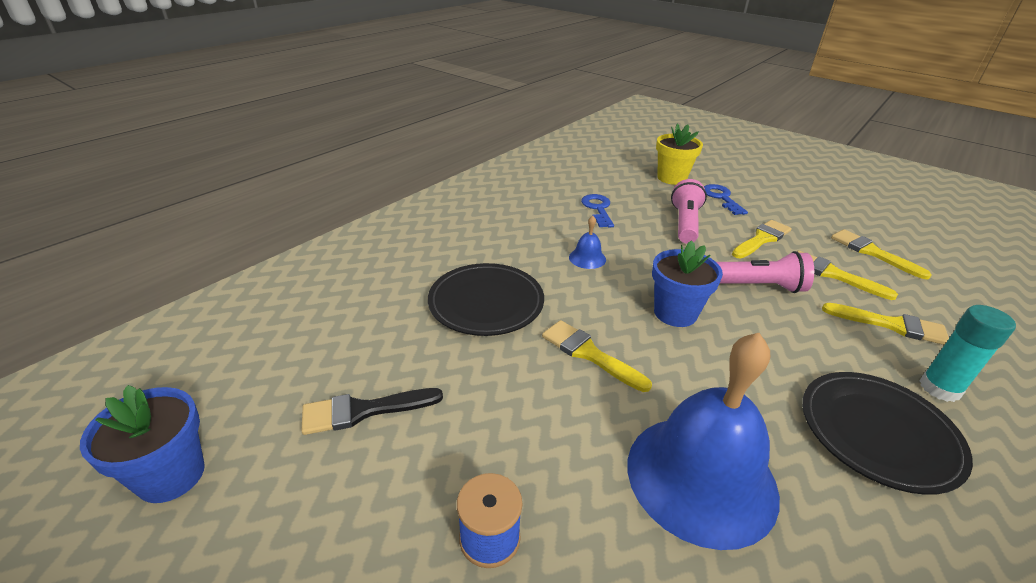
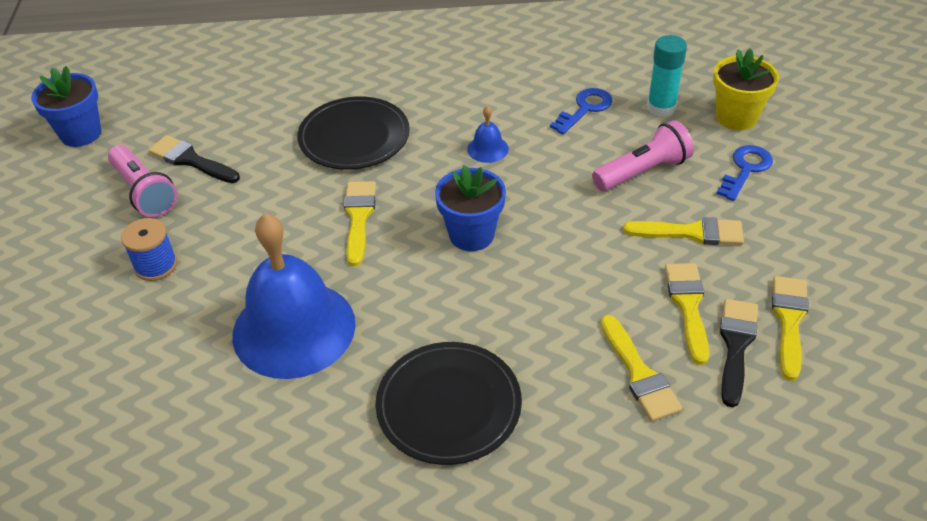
camera: 50 degrees right, 10 degrees up
(757, 286) = (587, 264): pink flashlight -> pink flashlight (144, 192)
(884, 278) = (736, 345): none -> black brush
(939, 388) = (564, 431): turquoise glue stick -> turquoise glue stick (661, 107)

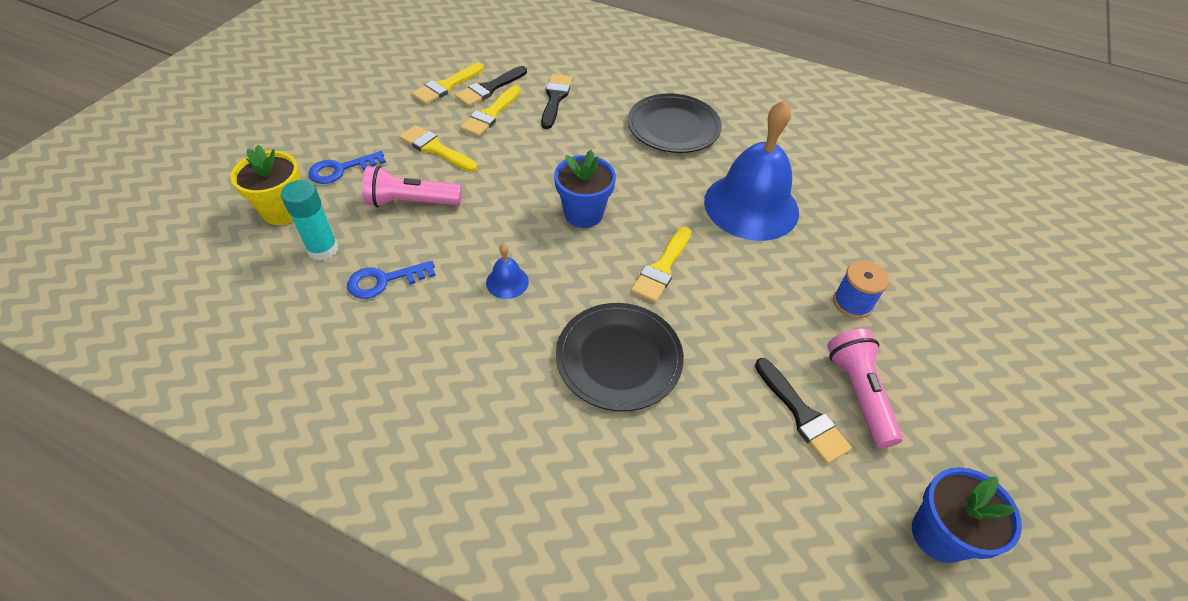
camera: 155 degrees left, 5 degrees up
(639, 374) = (555, 98): yellow brush -> black brush

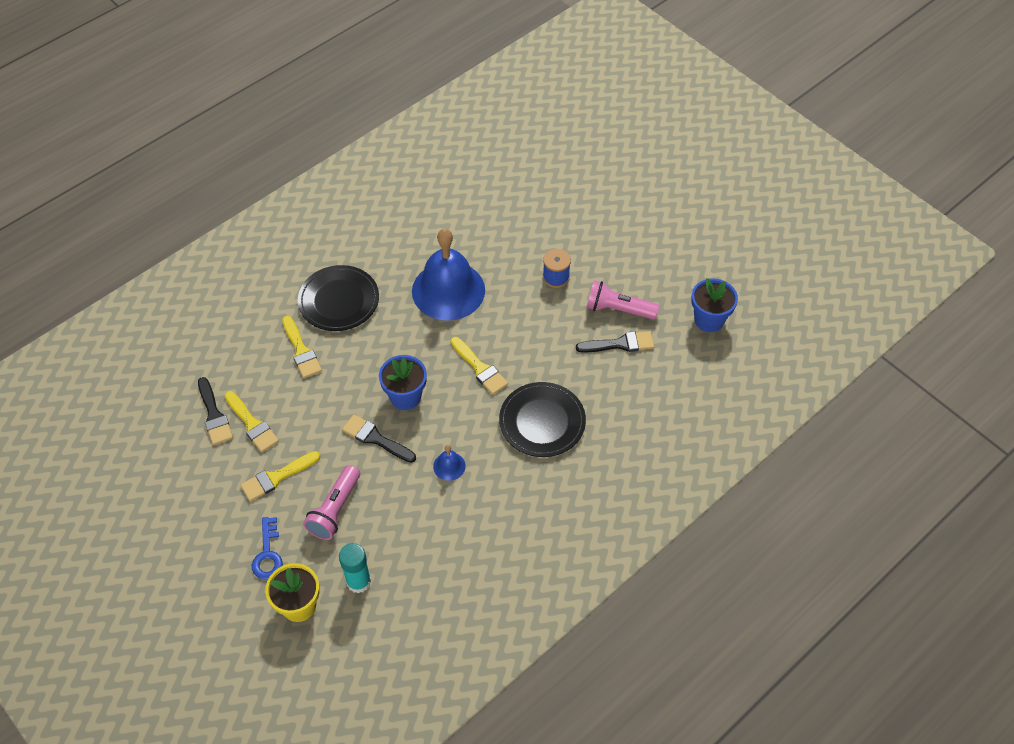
camera: 65 degrees left, 5 degrees up
(384, 281) = (412, 545): blue key -> none
(446, 86) = (191, 448): yellow brush -> yellow brush (301, 350)
(555, 98) = (256, 369): black brush -> black brush (375, 438)

